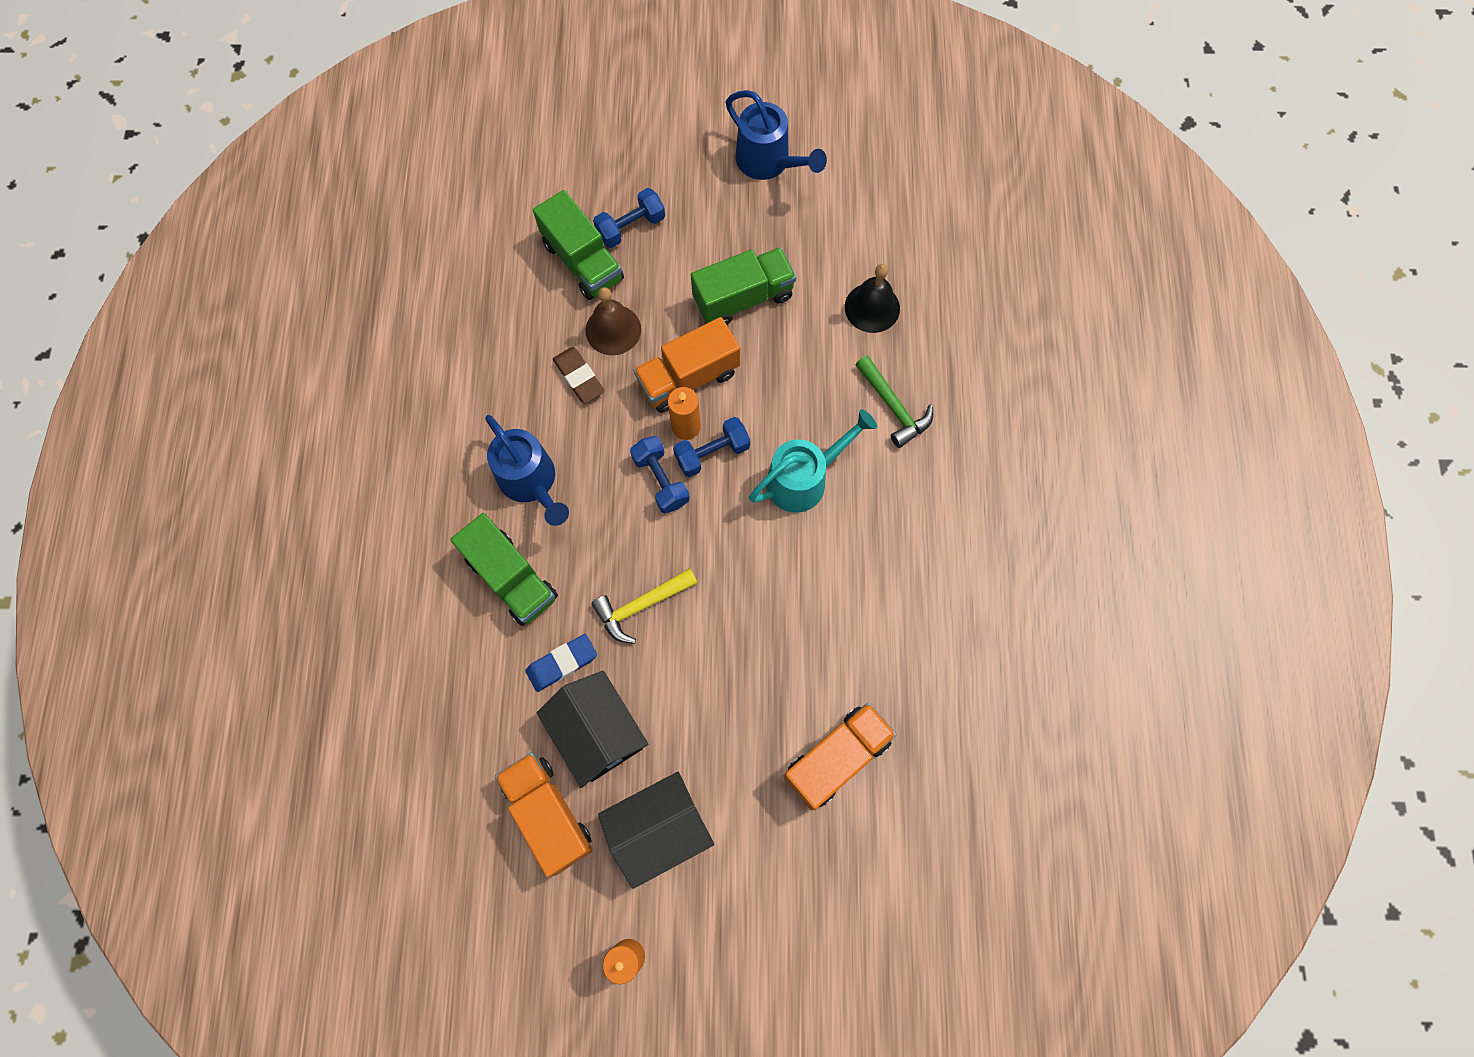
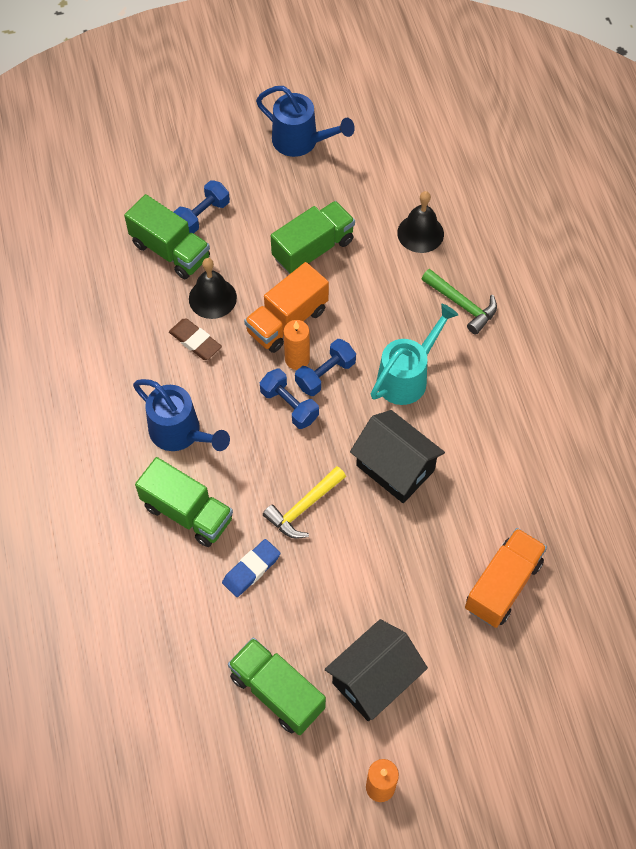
camera: 15 degrees left, 10 degrees down
(548, 814) = (277, 692): orange truck -> green truck
(598, 733) = (299, 616): black house -> black house (395, 468)
(613, 329) = (212, 298): brown bell -> black bell

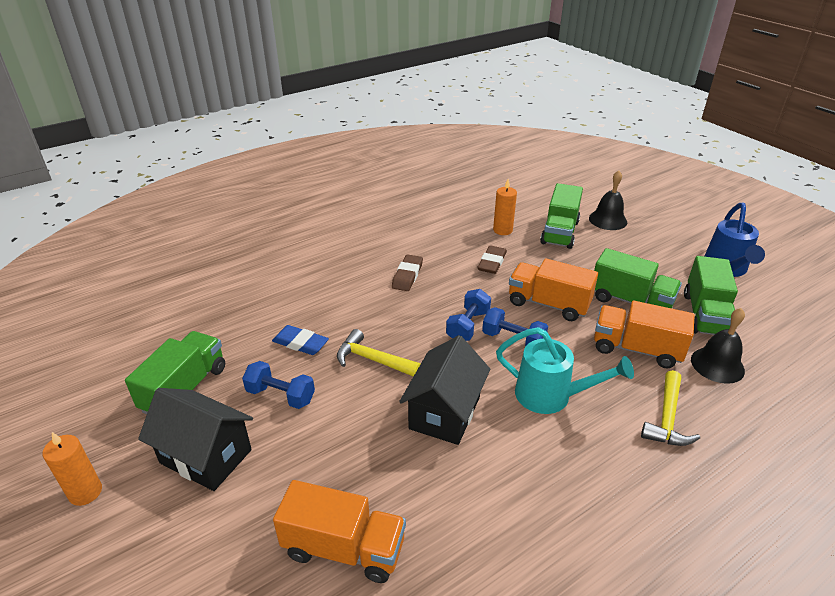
camera: 70 degrees right, 25 degrees down
(180, 433) = (407, 275): blue watering can -> brown eraser
(187, 513) = (339, 296): green truck -> green truck (705, 315)
(202, 215) = (604, 238): blue dumbbell -> blue dumbbell (281, 395)
(212, 298) = (536, 261): black bell -> black bell (608, 220)
(297, 359) = (516, 319): orange candle -> orange candle (502, 230)
(378, 281) = (636, 349): none -> orange truck
(462, 305) = (667, 418): green hammer -> yellow hammer

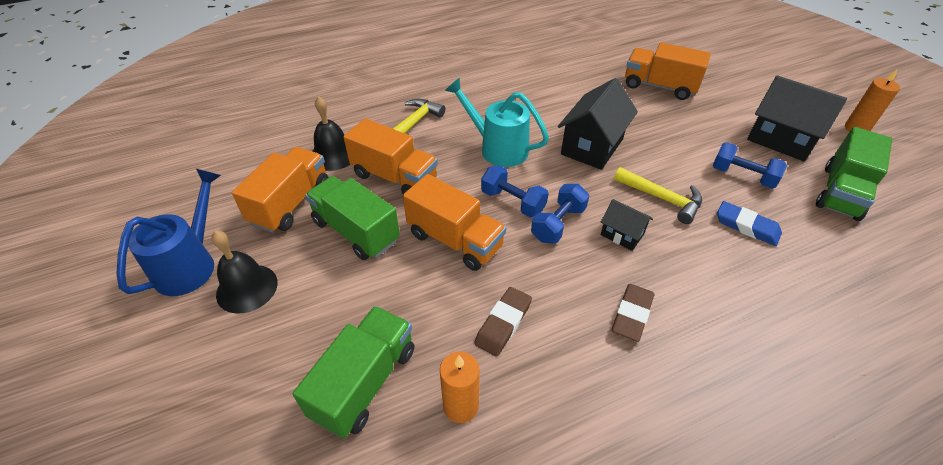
camera: 170 degrees left, 10 degrees up
(412, 324) = (622, 234): none -> black house
(608, 220) = (257, 406): black bell -> black bell (247, 288)
(705, 315) = (291, 203): green truck -> orange truck

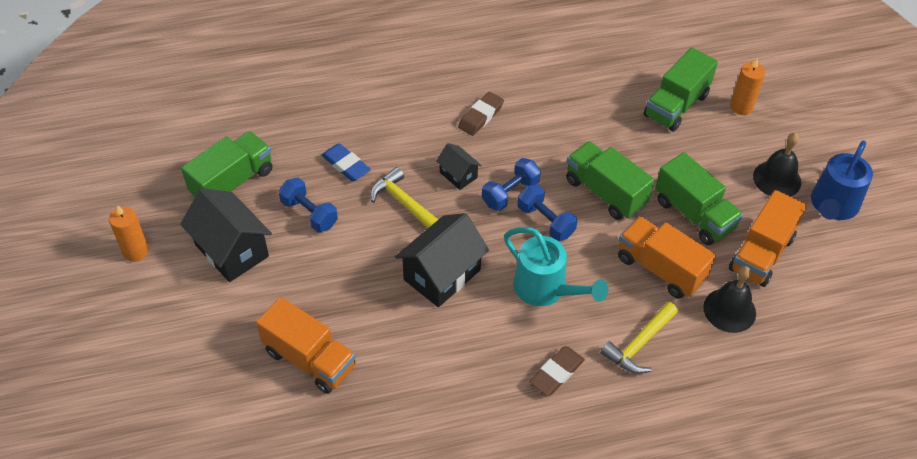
camera: 170 degrees left, 5 degrees up
(455, 240) = (605, 192): orange truck -> green truck
(460, 406) = (614, 85): orange candle -> orange candle (741, 107)
(503, 323) = (577, 125): brown eraser -> brown eraser (556, 373)

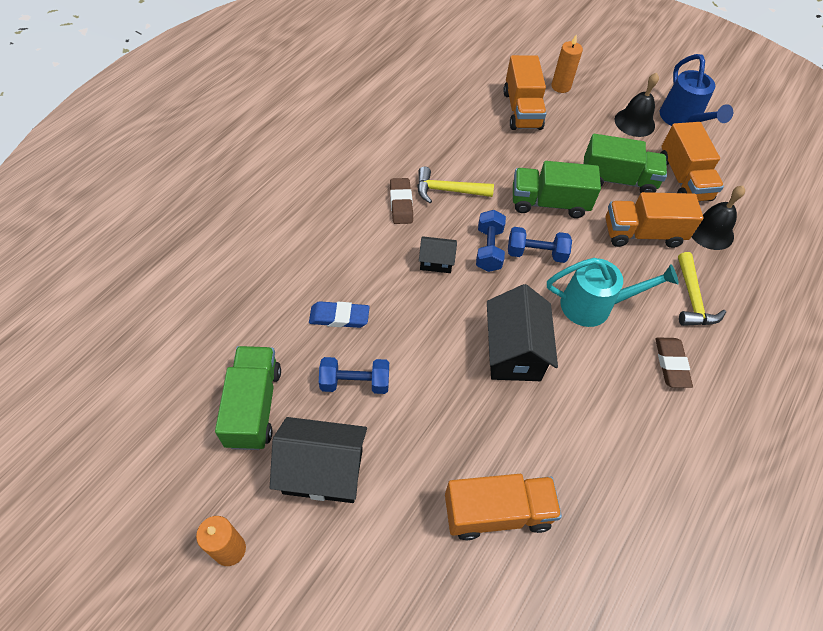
camera: 45 degrees left, 5 degrees up
(403, 202) = (420, 315): yellow hammer -> yellow hammer (447, 190)
(676, 105) = (522, 110): green truck -> orange truck

